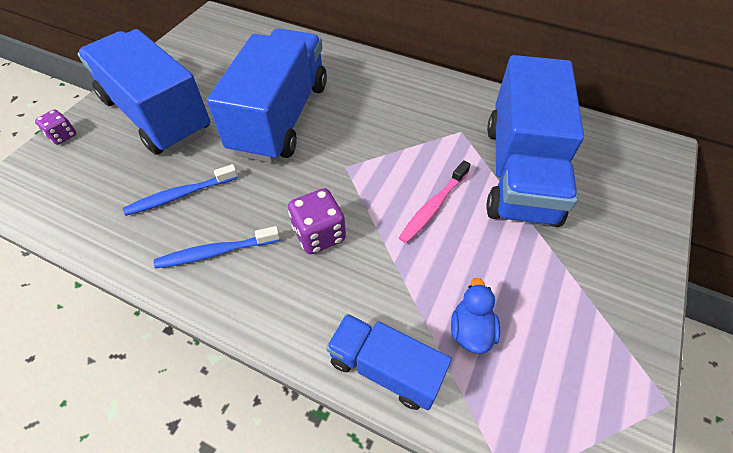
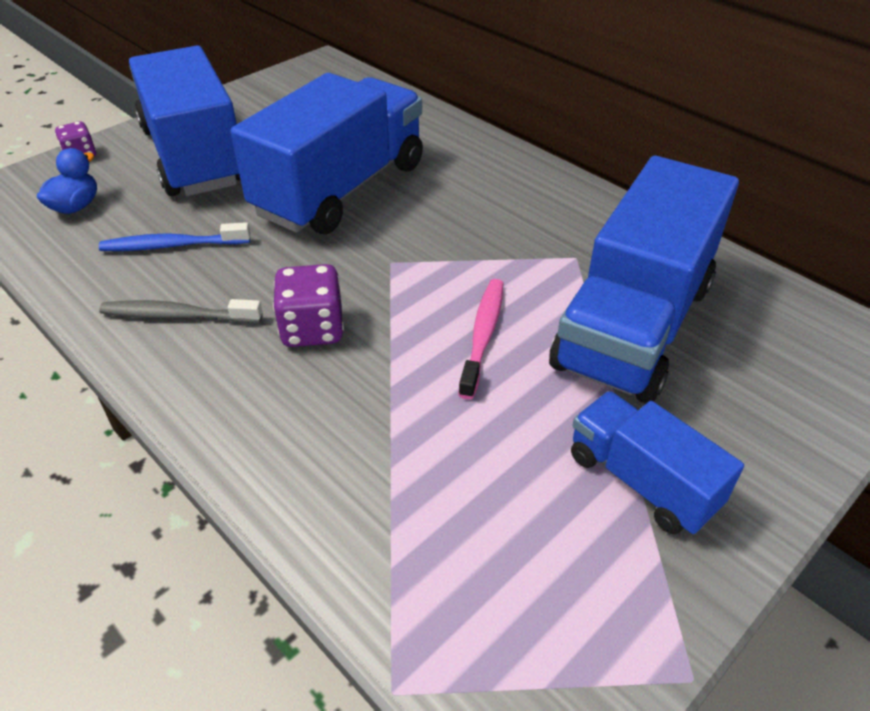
camera: 20 degrees right, 10 degrees down
(216, 252) = (178, 315): blue toothbrush -> grey toothbrush
(385, 368) = (307, 501): blue truck -> blue truck (641, 481)
(433, 206) = (483, 336): pink toothbrush -> pink toothbrush turned 135 degrees clockwise
(471, 330) = (447, 494): blue duck -> blue duck (76, 206)

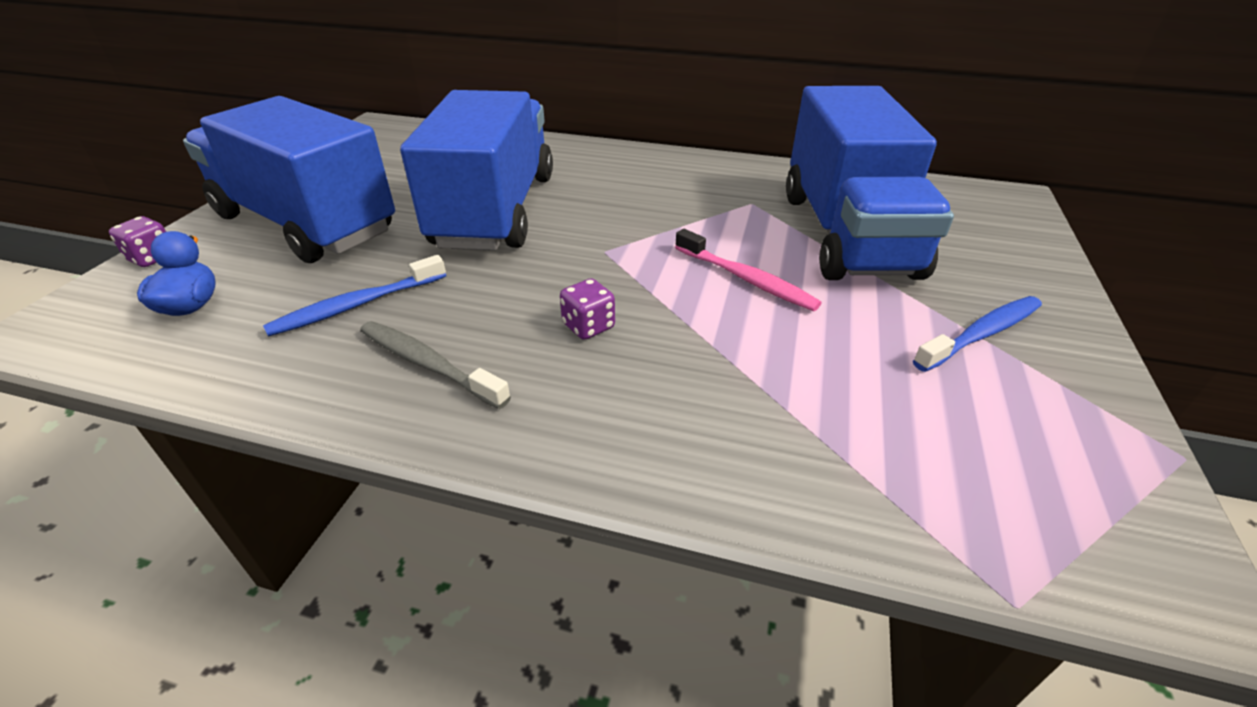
camera: 30 degrees left, 5 degrees down
(178, 315) = (429, 365): grey toothbrush -> grey toothbrush turned 60 degrees clockwise
(312, 329) = (588, 326): purple dice -> purple dice, size x0.62
(483, 336) = (745, 279): pink toothbrush -> pink toothbrush turned 150 degrees clockwise
(641, 481) = (981, 334): blue truck -> blue toothbrush

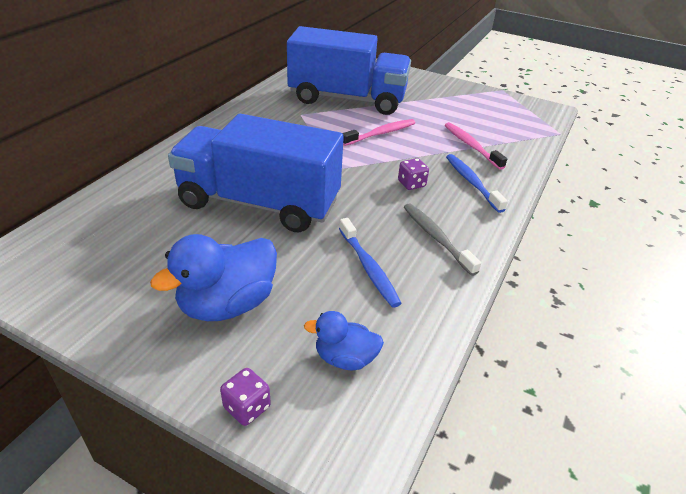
camera: 80 degrees left, 0 degrees up
(305, 224) = (227, 304): blue truck -> blue duck
(429, 365) = (436, 238): grey toothbrush -> grey toothbrush turned 105 degrees clockwise
(782, 399) = (471, 146): none -> pink toothbrush
(981, 334) = (436, 97): blue toothbrush -> blue toothbrush (472, 183)

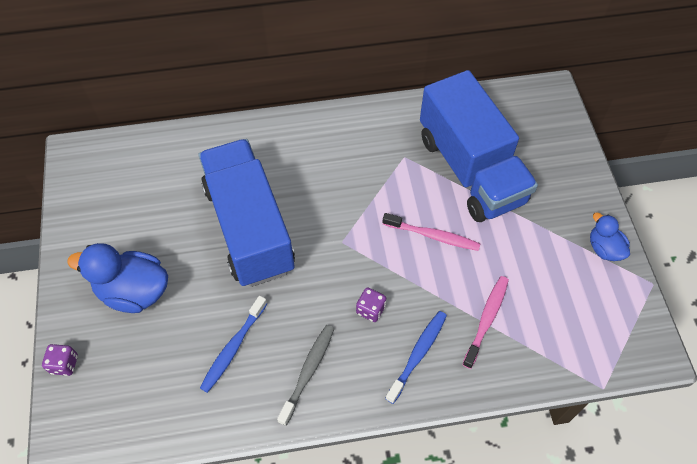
camera: 55 degrees right, 20 degrees up
(345, 358) = (135, 390): blue duck -> blue duck (604, 249)

